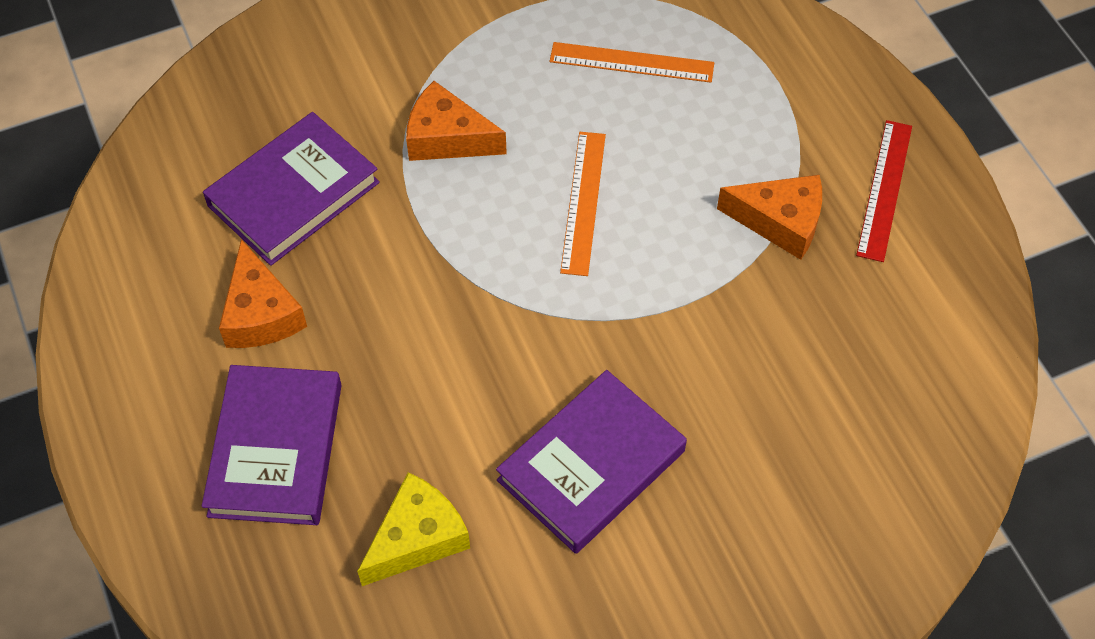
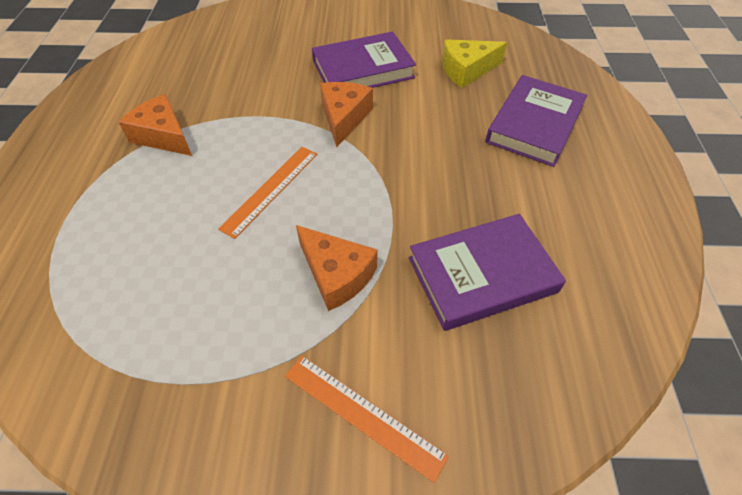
camera: 155 degrees left, 5 degrees down
(261, 313) = (528, 198): orange cheese -> orange cheese (344, 118)
(631, 62) = (147, 281): orange ruler -> orange ruler (363, 414)
(884, 189) = (87, 131): red ruler -> none

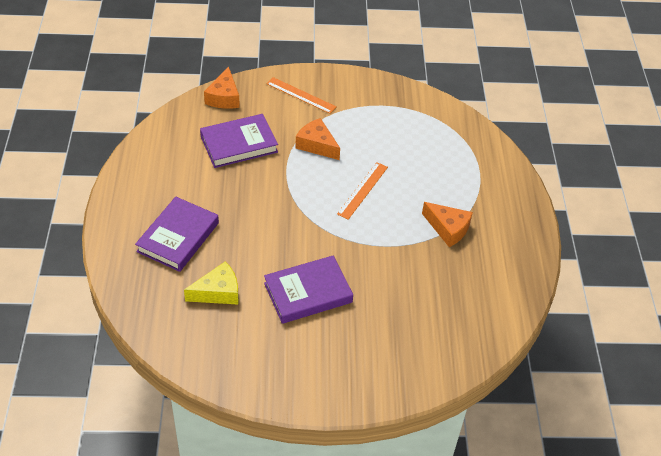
camera: 175 degrees right, 5 degrees down
(344, 118) = (320, 244): orange cheese -> orange cheese (224, 97)

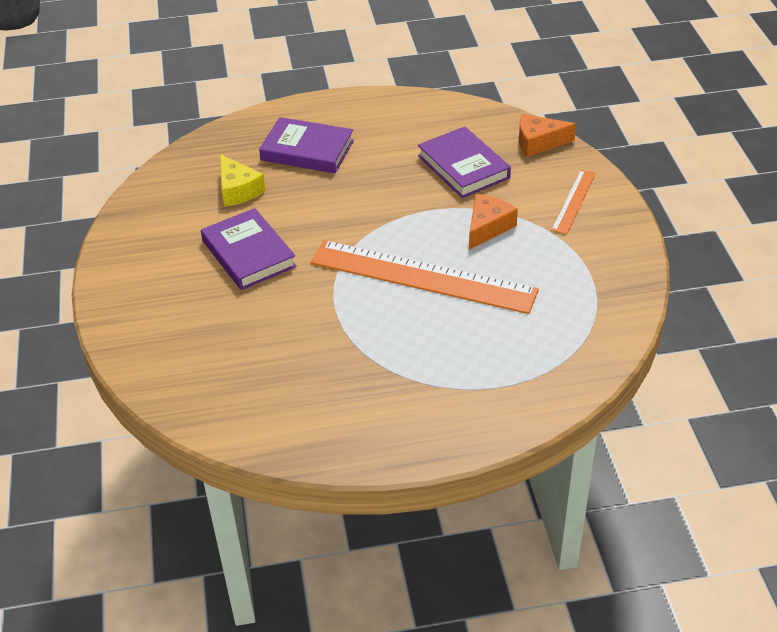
camera: 85 degrees right, 5 degrees down
(362, 190) = (422, 277): orange ruler -> orange ruler, size x2.10
(448, 229) = (379, 362): orange cheese -> none

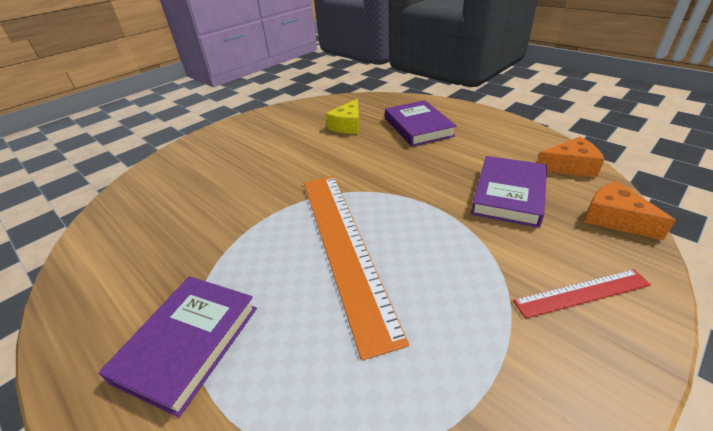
camera: 55 degrees right, 5 degrees down
(249, 254) = (290, 157): purple book -> purple book (188, 343)
(488, 227) = (455, 251): orange cheese -> orange cheese (569, 166)
(573, 201) = (581, 293): orange ruler -> red ruler

